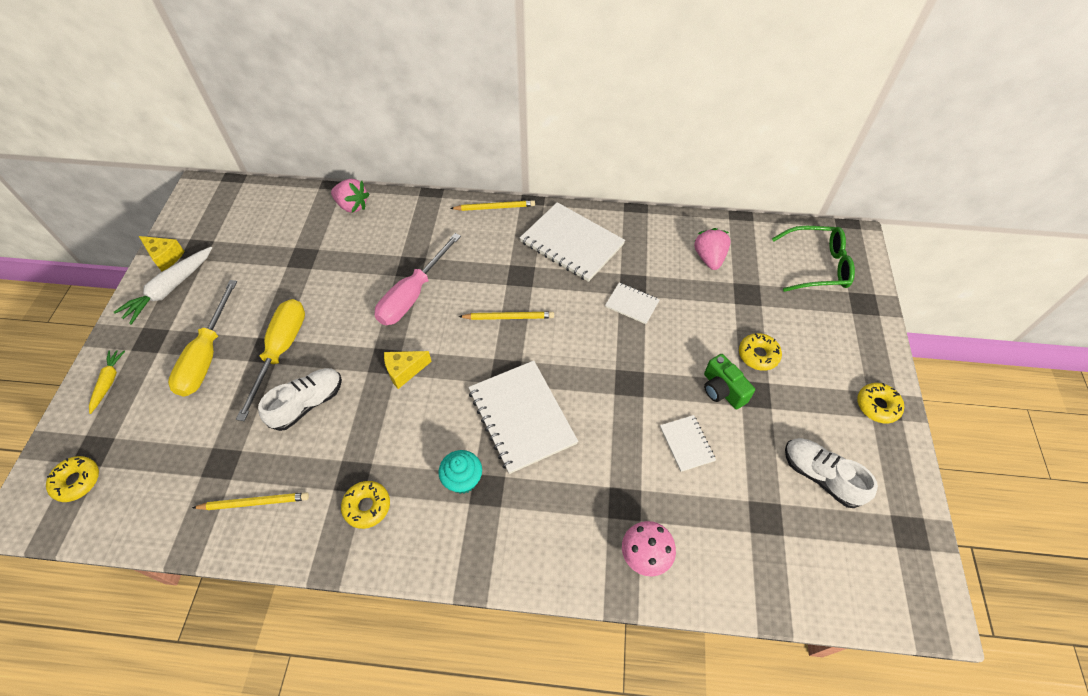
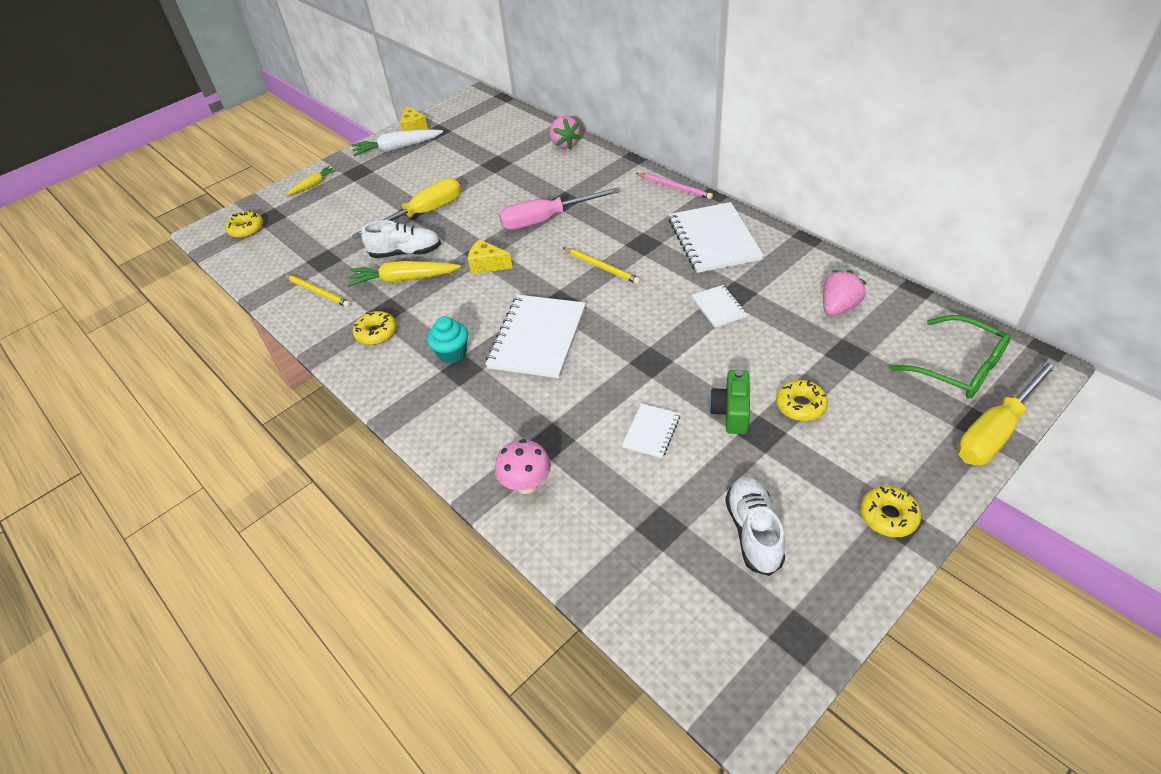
camera: 45 degrees right, 10 degrees down
(207, 356) = (378, 196): yellow screwdriver -> yellow screwdriver (995, 431)
(335, 434) = (403, 279): none -> yellow carrot
(494, 207) = (674, 187): yellow pencil -> pink pencil

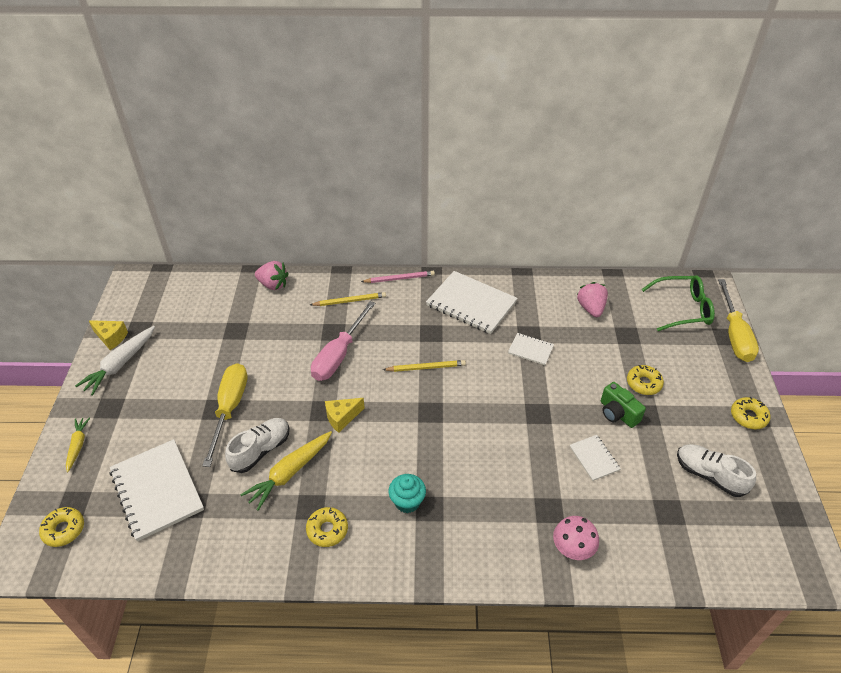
camera: 50 degrees left, 0 degrees up
(318, 292) = (227, 534): yellow pencil -> yellow pencil (350, 301)
(538, 338) = (450, 447): white notebook -> white notebook (157, 490)

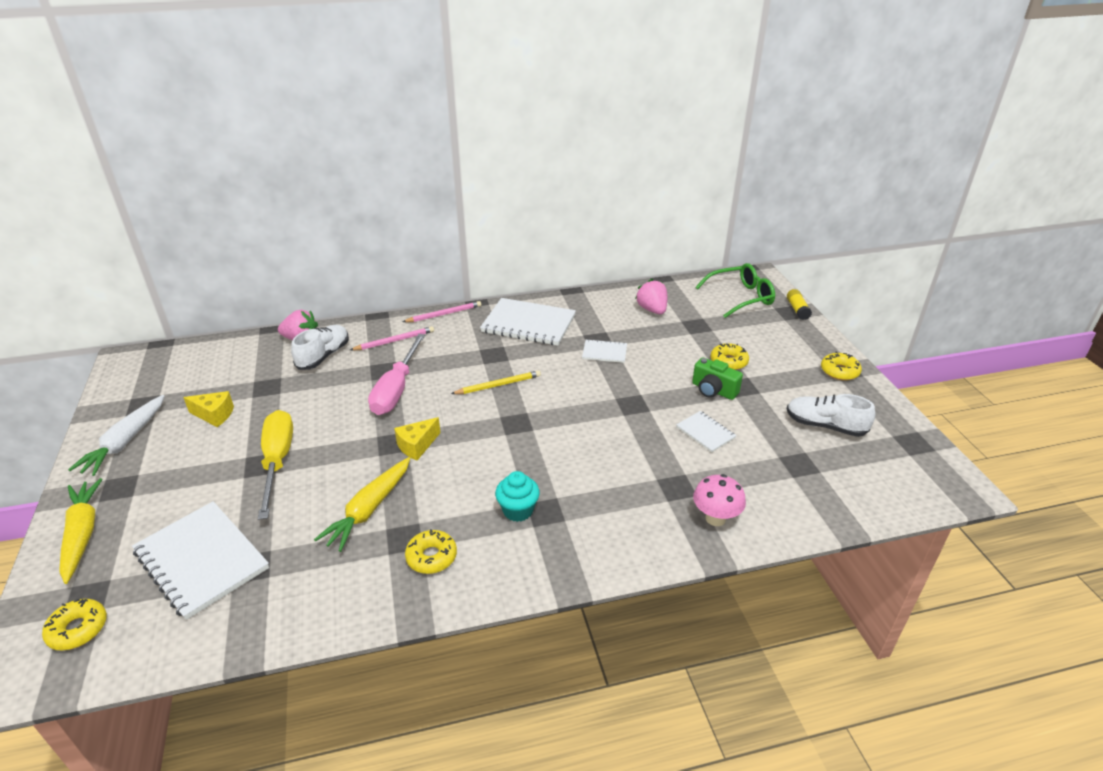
camera: 15 degrees left, 10 degrees down
(78, 445) = (82, 534): yellow carrot -> yellow carrot, size x1.65
(111, 338) = (108, 418): yellow cheese -> yellow cheese (214, 415)
(261, 450) = (327, 494): white shoe -> white shoe (324, 356)
(350, 301) = (394, 341): yellow pencil -> pink pencil
(734, 334) = (797, 310): yellow screwdriver -> yellow glue stick

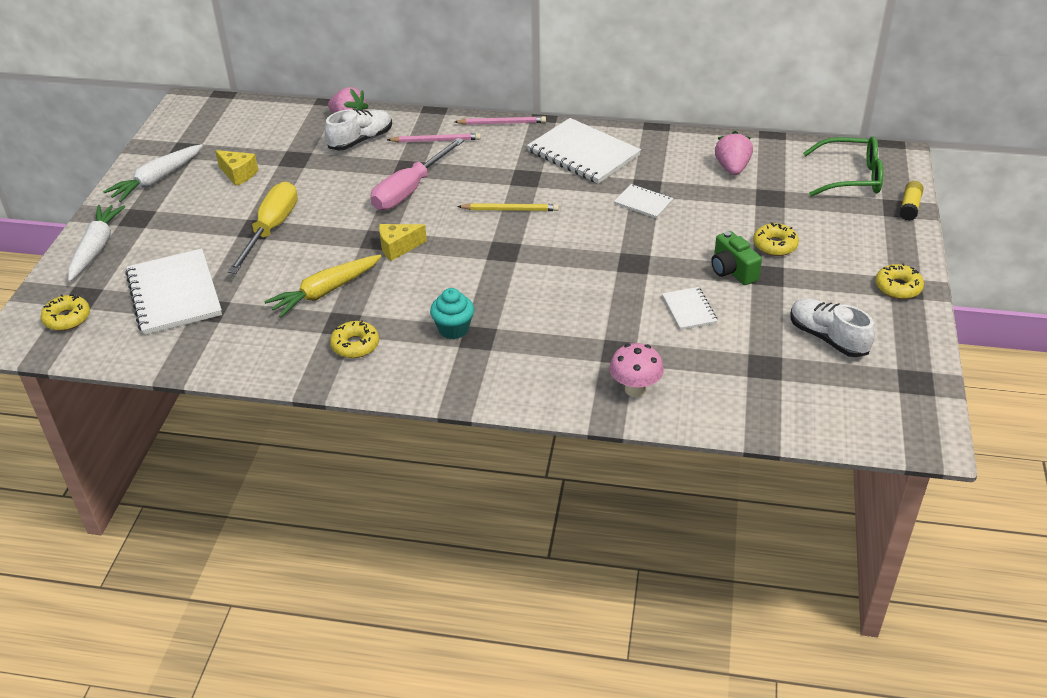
camera: 25 degrees right, 5 degrees up
(82, 534) = (96, 248): yellow carrot -> white carrot

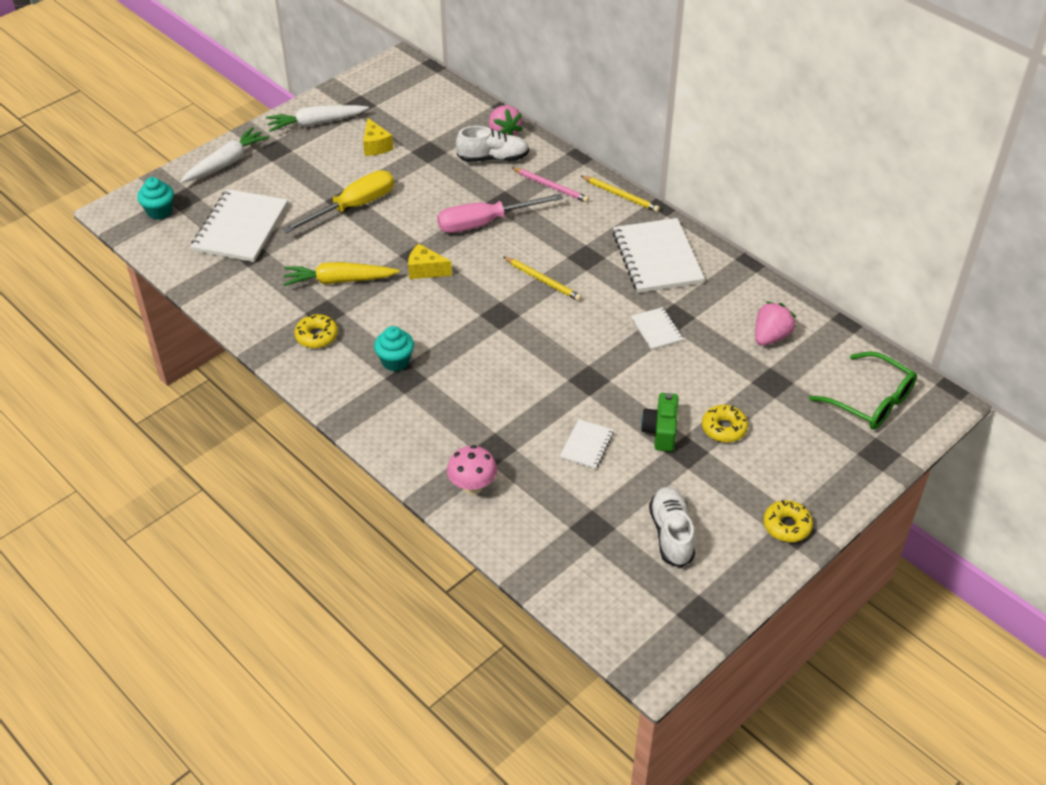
camera: 35 degrees right, 5 degrees up
(67, 318) = (159, 211): yellow donut -> turquoise cupcake
(502, 123) = (621, 195): pink pencil -> yellow pencil
(909, 207) = (891, 459): yellow glue stick -> none

